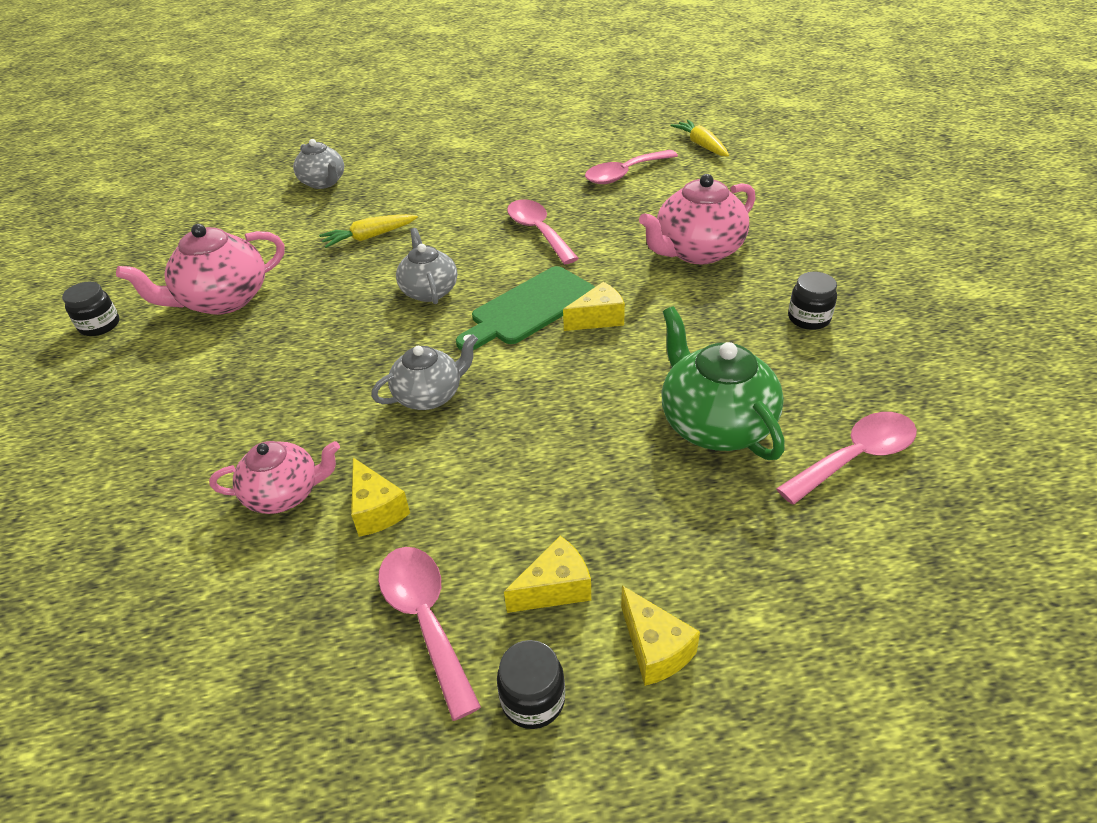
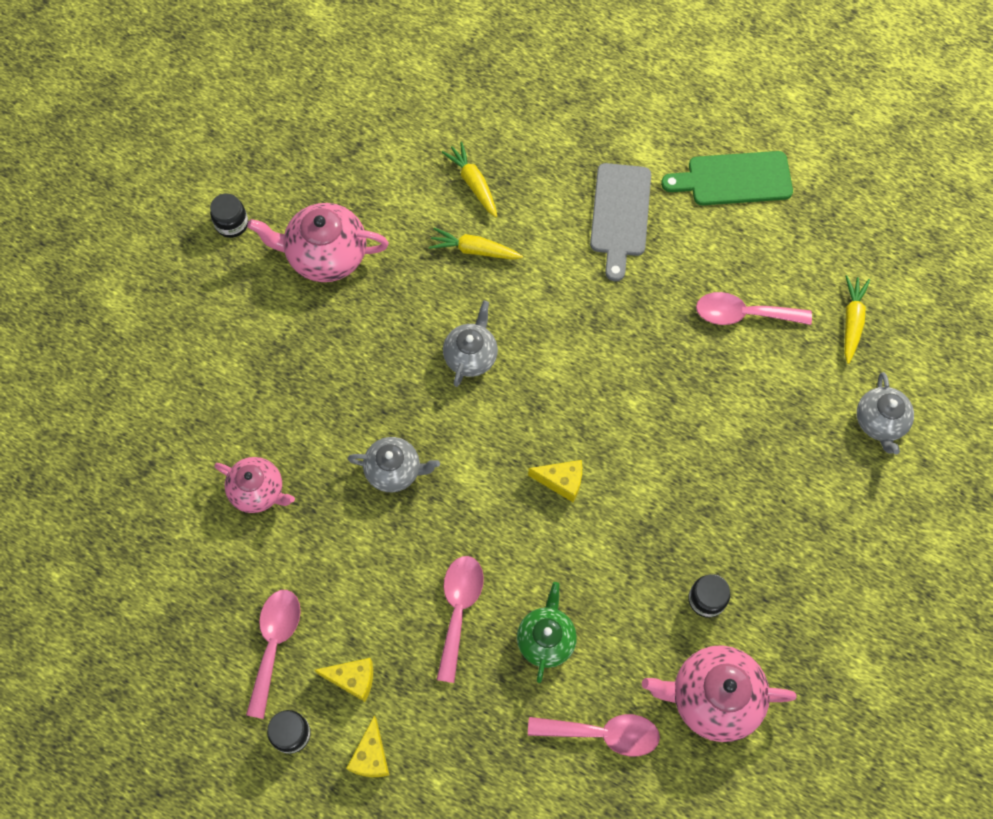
camera: 35 degrees right, 25 degrees up
(323, 182) = (490, 137): grey teapot -> grey teapot (880, 422)
(332, 208) = (473, 183): none -> yellow carrot
(376, 510) = (299, 546): yellow cheese -> none
(473, 173) = (620, 215): none -> grey cutting board
(529, 308) = (524, 432): green cutting board -> green cutting board (734, 179)
(538, 231) = (605, 342): pink spoon -> pink spoon (459, 610)
(697, 251) = (702, 464): pink teapot -> pink teapot (713, 698)
(715, 424) = (546, 639): green teapot -> green teapot, size x0.65

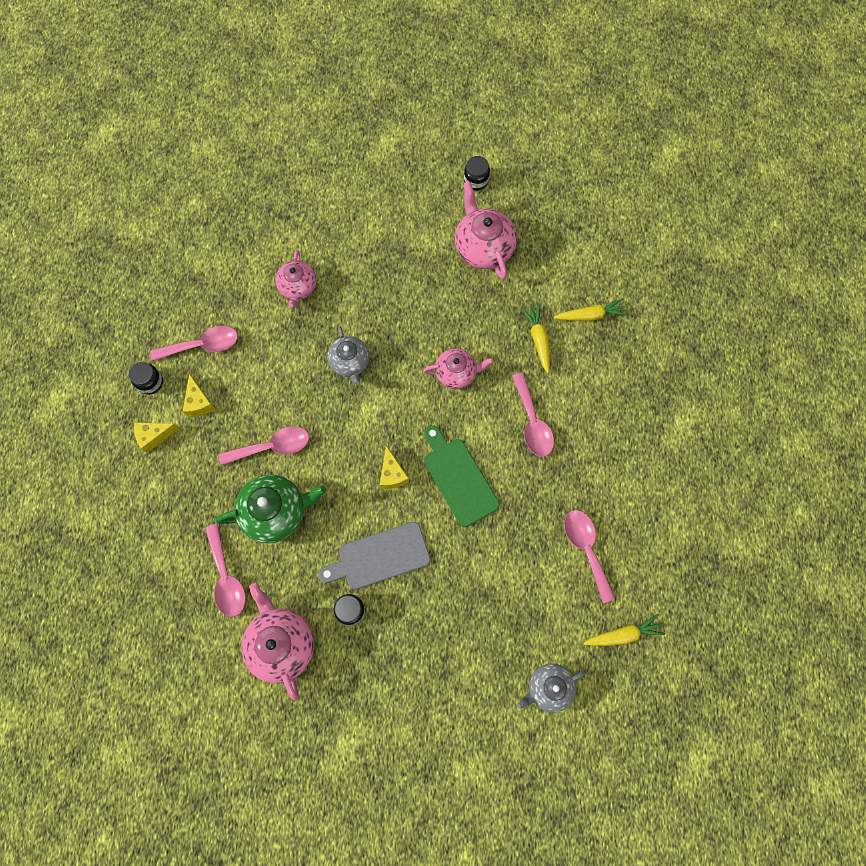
camera: 65 degrees right, 5 degrees up
(471, 356) = (456, 373): grey teapot -> pink teapot
(473, 183) = (590, 315): yellow carrot -> yellow carrot turned 45 degrees clockwise
(546, 639) = (275, 512): green teapot -> green teapot, size x1.55
(571, 302) = (532, 422): none -> pink spoon
(620, 215) = (620, 426): grey cutting board -> grey cutting board (379, 557)
(734, 179) = (697, 497): green cutting board -> green cutting board (458, 478)

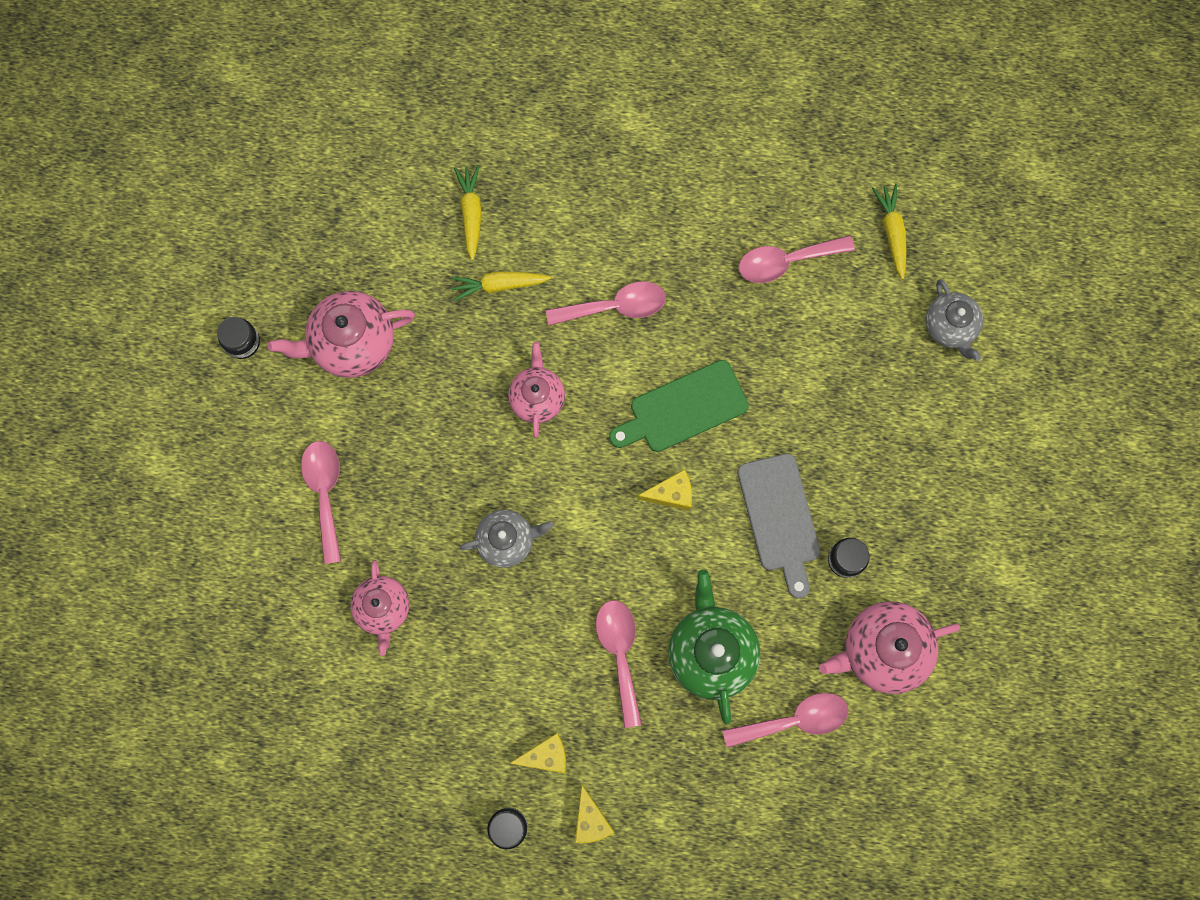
camera: 85 degrees left, 5 degrees up
(202, 345) = (459, 750): pink spoon -> pink spoon (325, 493)
(298, 287) = (383, 608): pink teapot -> pink teapot turned 75 degrees clockwise

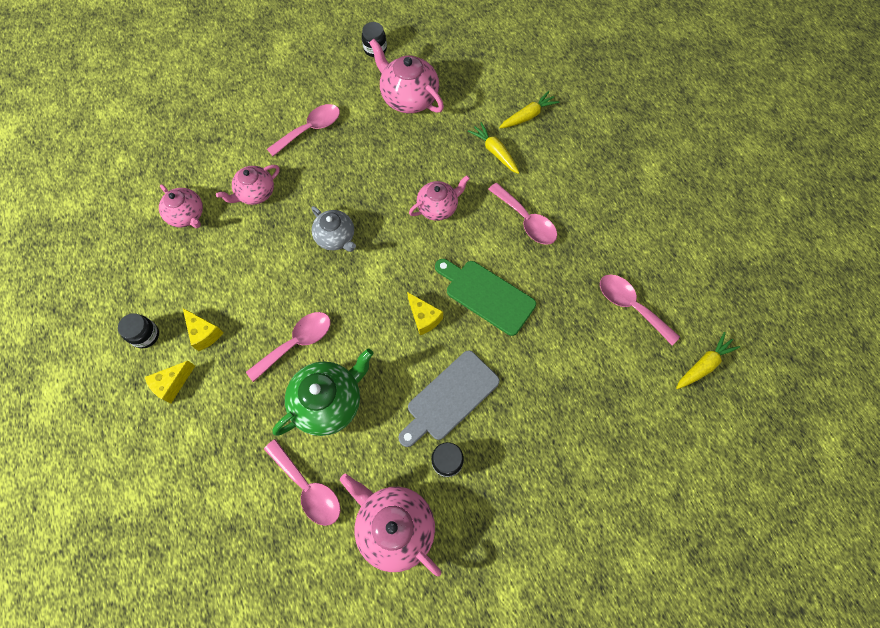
camera: 60 degrees right, 10 degrees down
(365, 709) = (187, 215): none -> pink teapot
(950, 327) = (667, 444): grey teapot -> none

